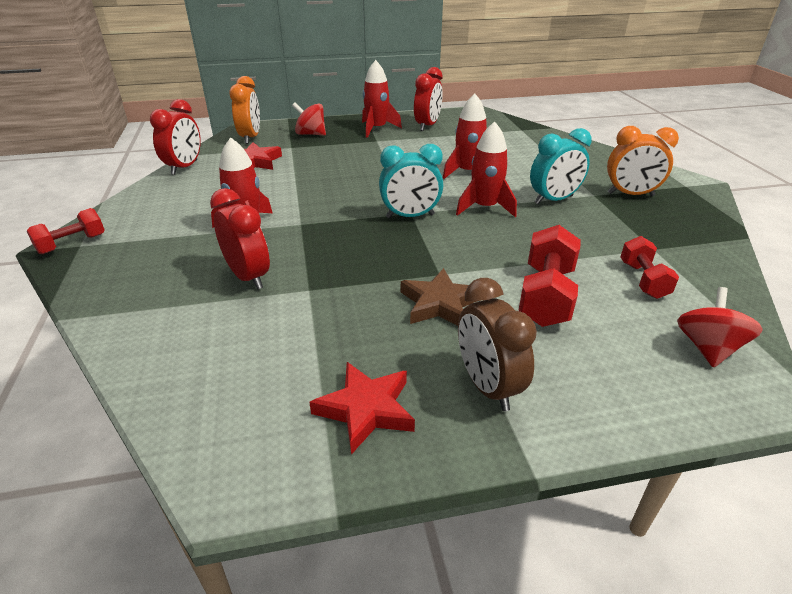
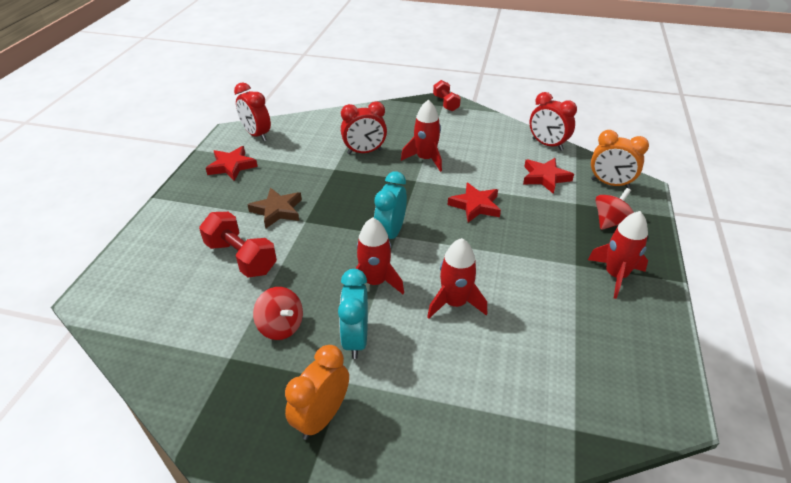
camera: 115 degrees right, 5 degrees up
(327, 185) = (475, 206): none -> red star
(427, 126) = (616, 325): red clock -> red clock (257, 135)
(487, 386) = (205, 203): brown clock -> none
(643, 280) = (206, 319): red dumbbell -> none
(707, 348) = (131, 302): red spinning top -> red spinning top (281, 326)

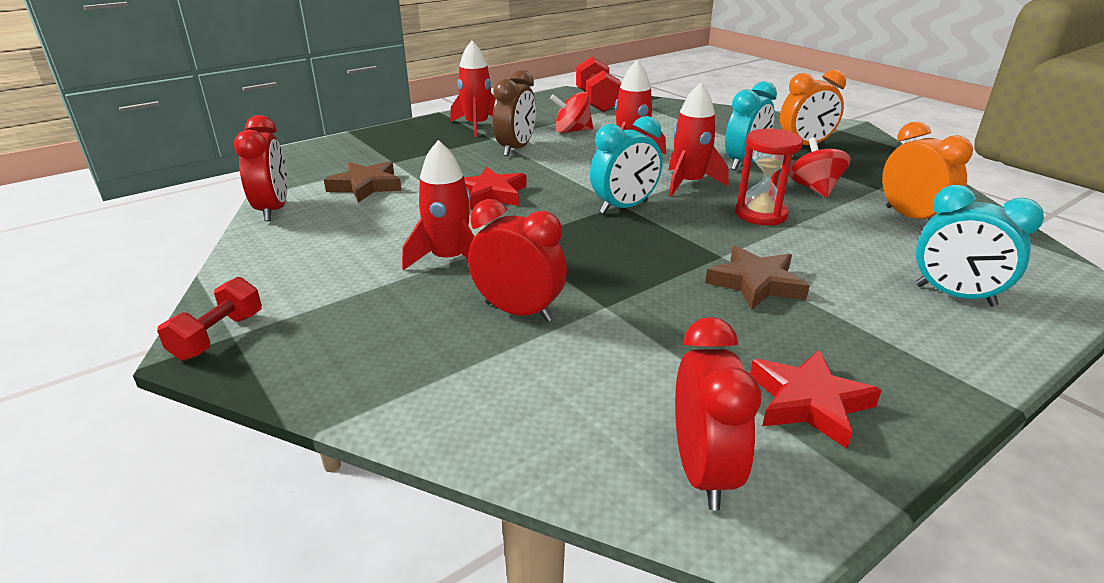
camera: 140 degrees left, 10 degrees down
(172, 250) = (954, 295): none -> turquoise clock
(241, 258) = (840, 251): red dumbbell -> red dumbbell (597, 102)
(304, 270) = (760, 214): none -> red hourglass
(536, 259) = (515, 149): none -> brown clock
(545, 177) = (366, 186): red star -> brown star
(610, 183) = (325, 160): orange clock -> orange clock (910, 218)
(610, 222) = (401, 144): red spinning top -> red spinning top (572, 131)

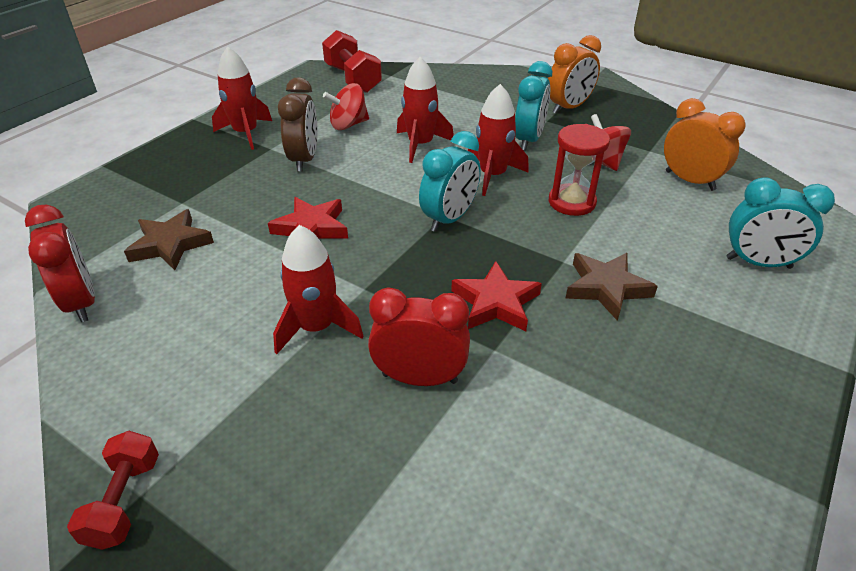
camera: 20 degrees left, 10 degrees up
(703, 472) = (665, 516): red clock -> none
(809, 402) = (708, 413): red star -> red star (496, 302)

